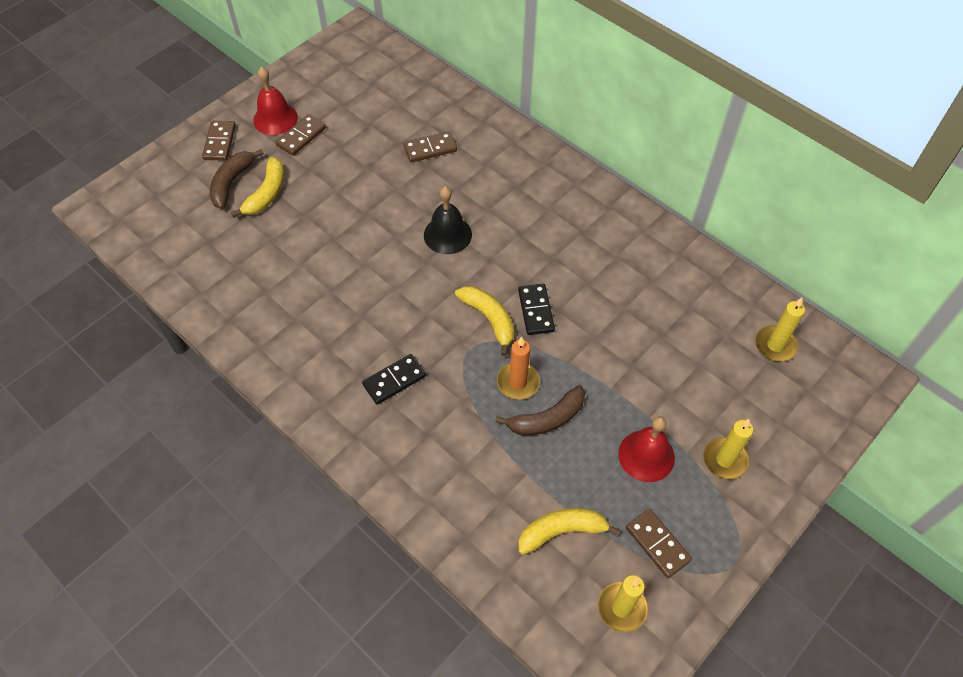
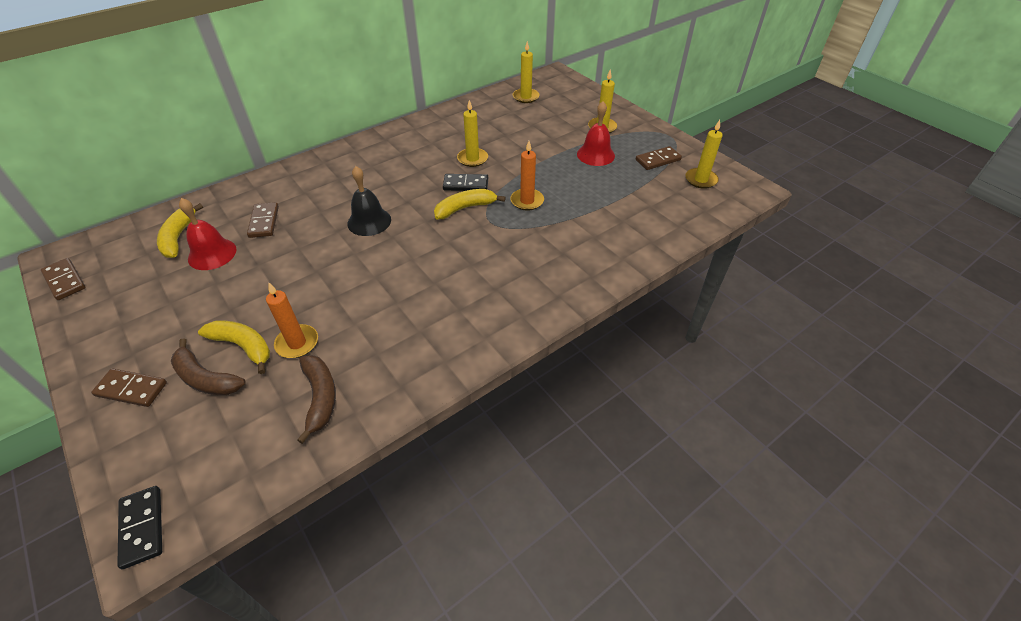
camera: 80 degrees left, 10 degrees down
(273, 229) = (297, 343): none -> orange candle
(275, 118) = (134, 334): red bell -> red bell (212, 254)
(301, 137) = (180, 312): brown domino -> brown domino (65, 280)
(394, 380) = (508, 267): black domino -> black domino (142, 527)
(547, 418) = (560, 191): brown banana -> brown banana (320, 398)
(562, 531) = (648, 196): yellow banana -> yellow banana (179, 237)
(592, 307) = (472, 159): none -> yellow candle

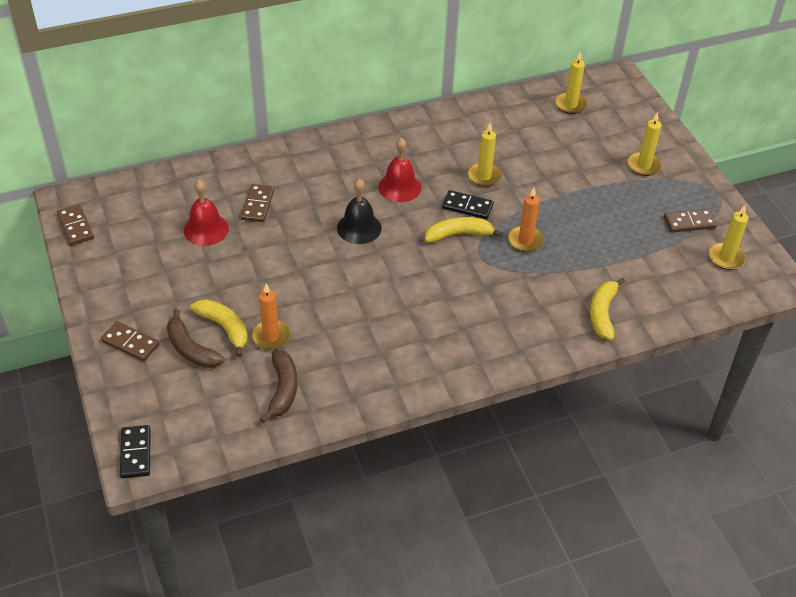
camera: 15 degrees right, 0 degrees up
(179, 237) = (177, 204): yellow banana -> yellow banana (603, 313)
(595, 155) = (621, 200): red bell -> red bell (399, 187)

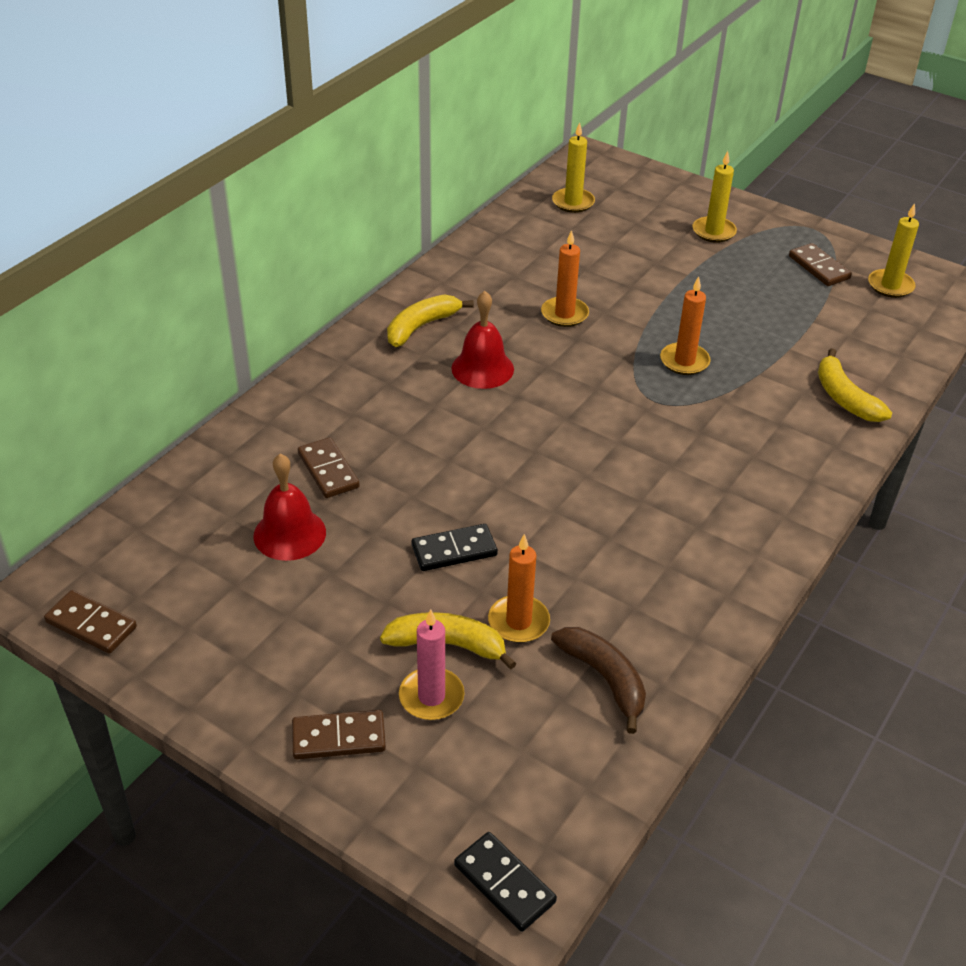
camera: 35 degrees left, 5 degrees down
(191, 349) = (431, 697): brown banana -> pink candle
(359, 228) = (485, 436): black bell -> none
(459, 235) = (607, 389): yellow banana -> yellow banana (421, 327)
(467, 207) = (583, 354): black domino -> black domino (454, 550)
(484, 176) = (564, 314): yellow candle -> orange candle
(689, 222) = (819, 267): brown domino -> brown domino turned 75 degrees counterclockwise

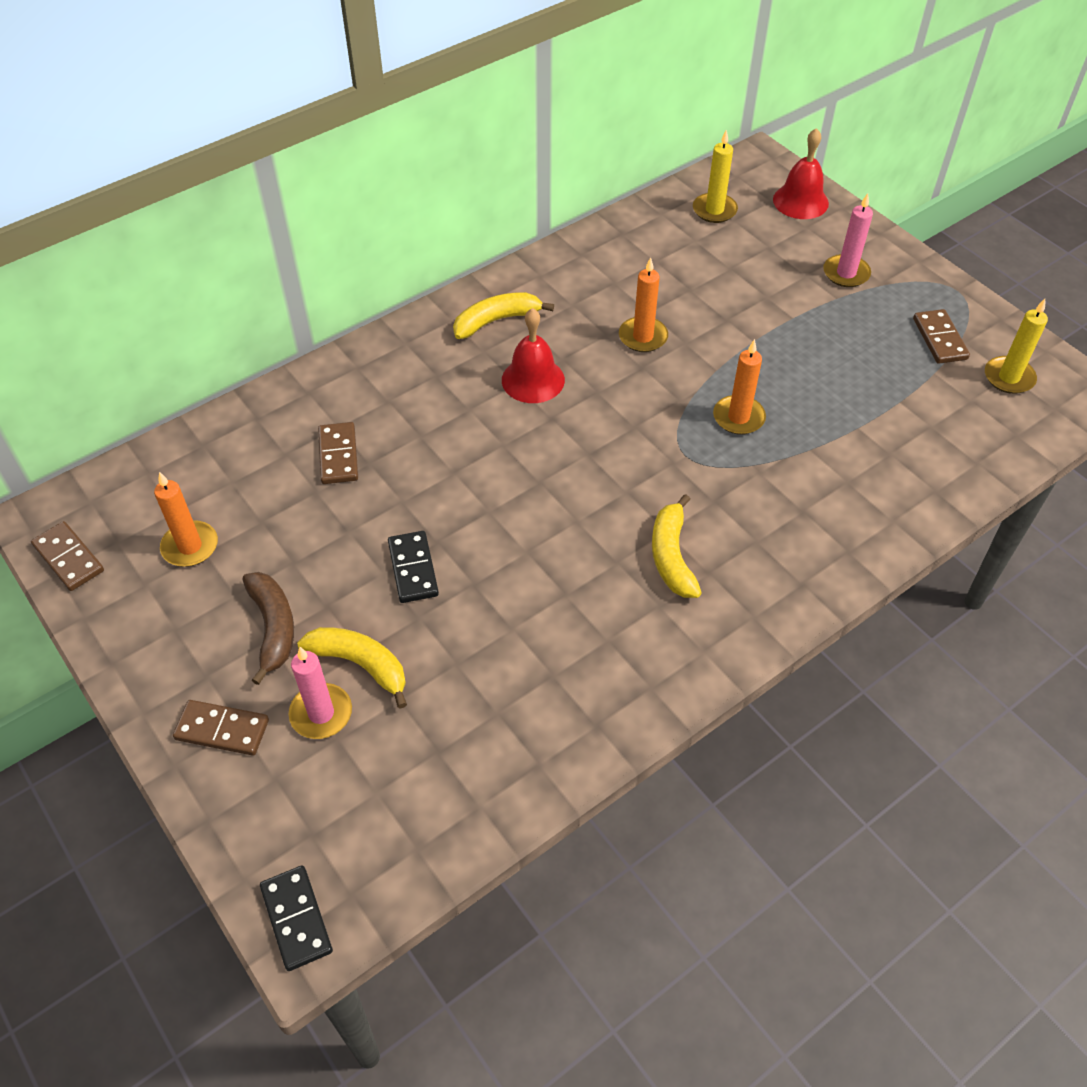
camera: 20 degrees right, 10 degrees up
(289, 534) = (274, 512): red bell -> red bell (800, 201)
(454, 550) = (413, 569): black domino -> black domino turned 75 degrees clockwise
(518, 622) = (436, 660): orange candle -> orange candle (190, 546)
(604, 679) = (487, 742): brown banana -> brown banana (273, 628)
(713, 232) = (846, 273): yellow candle -> pink candle
(845, 397) = (887, 498): yellow banana -> yellow banana (672, 556)

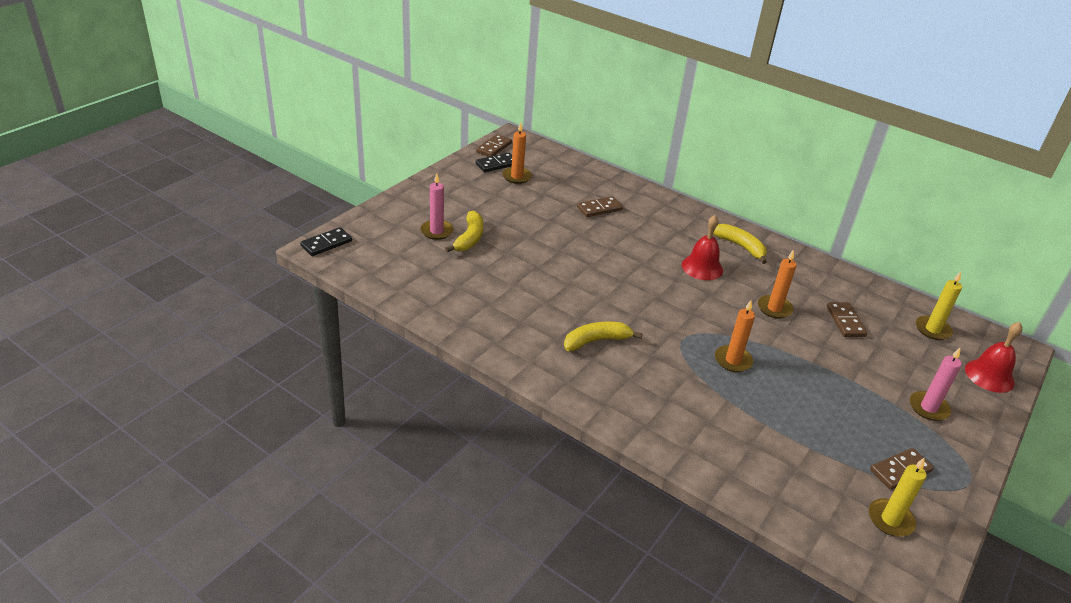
camera: 70 degrees right, 15 degrees down
(222, 729) = (418, 205): brown domino -> brown domino (845, 321)
(273, 628) = (480, 209): brown banana -> none
(413, 569) = (537, 245): black domino -> black domino (496, 164)

